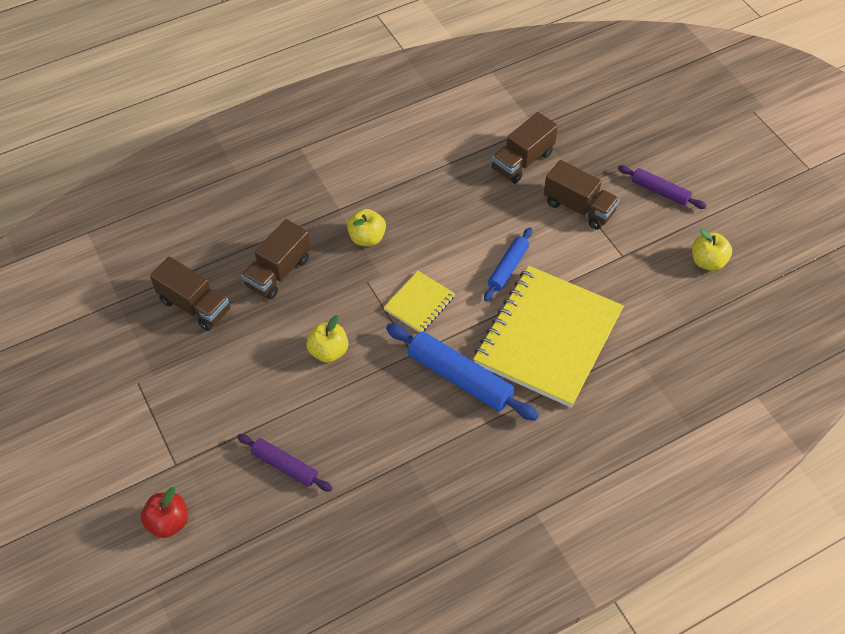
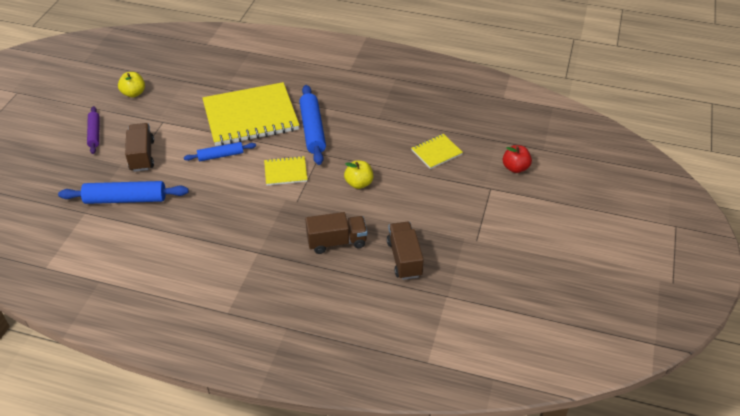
camera: 135 degrees left, 10 degrees down
(285, 466) = (436, 152): purple rolling pin -> yellow notebook
(367, 238) = (266, 223): yellow apple -> none
(522, 161) = (125, 199): brown truck -> blue rolling pin

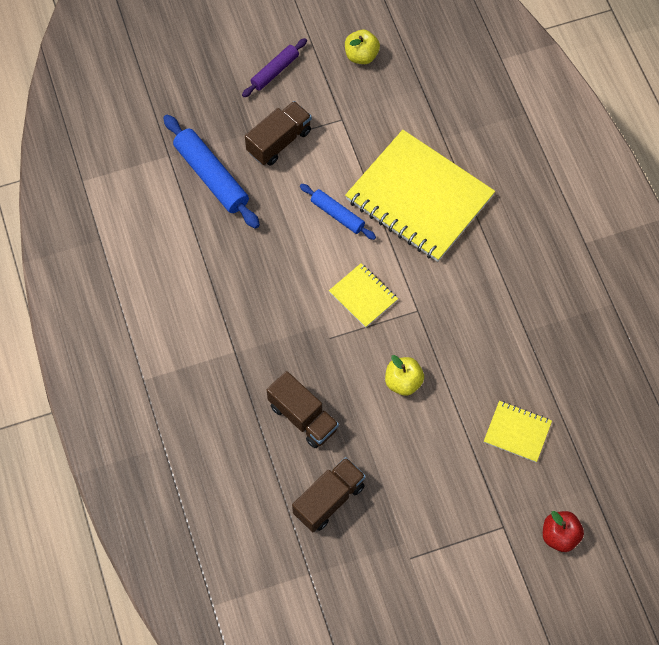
camera: 55 degrees right, 20 degrees up
(312, 130) = (449, 276): blue rolling pin -> none

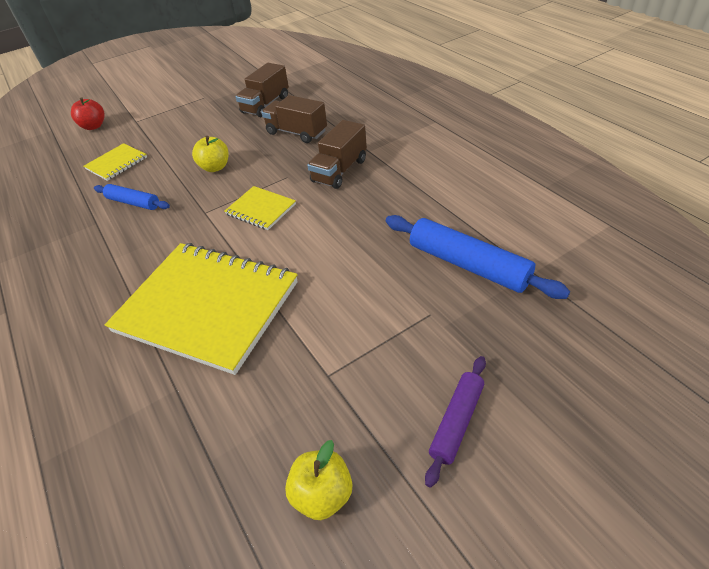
camera: 170 degrees right, 20 degrees down
(279, 141) = (404, 323): brown truck -> brown truck (339, 171)
(337, 215) = (304, 266): blue rolling pin -> blue rolling pin (133, 202)
(517, 432) = (116, 163): yellow notebook -> yellow notebook turned 60 degrees counterclockwise

